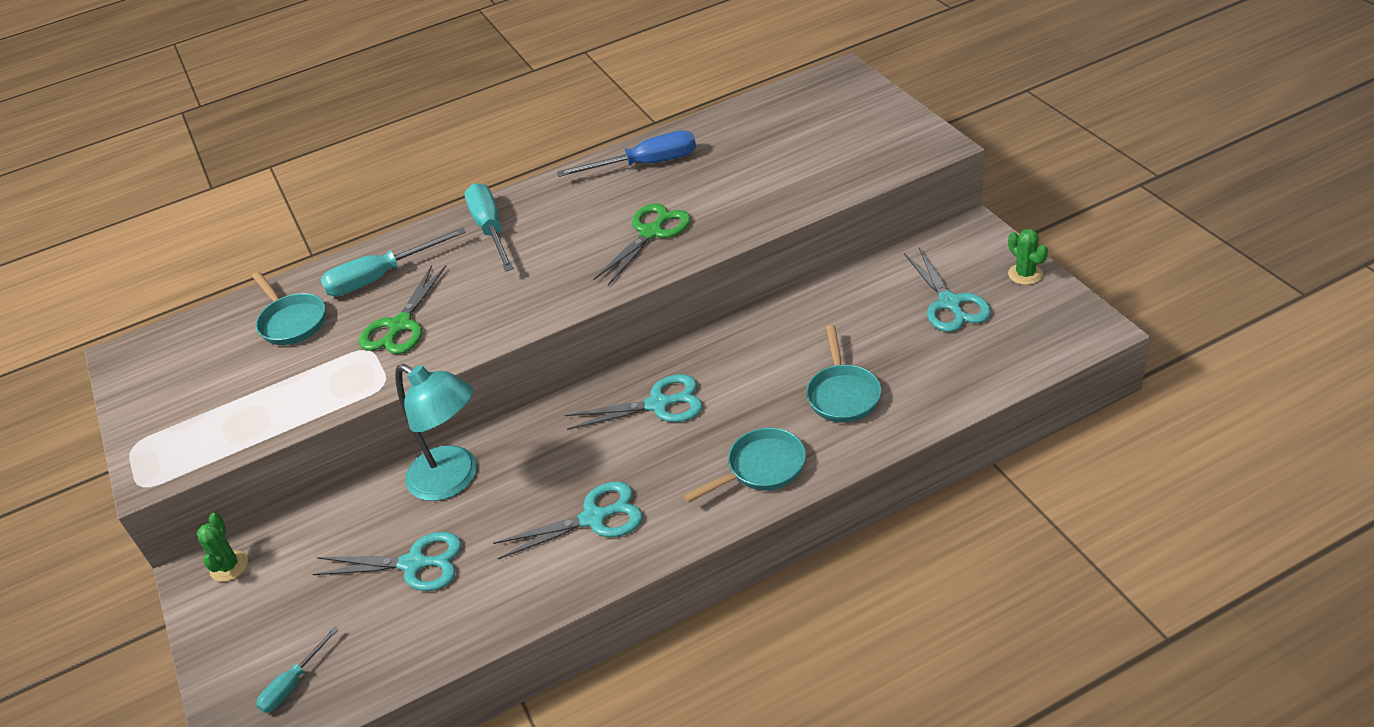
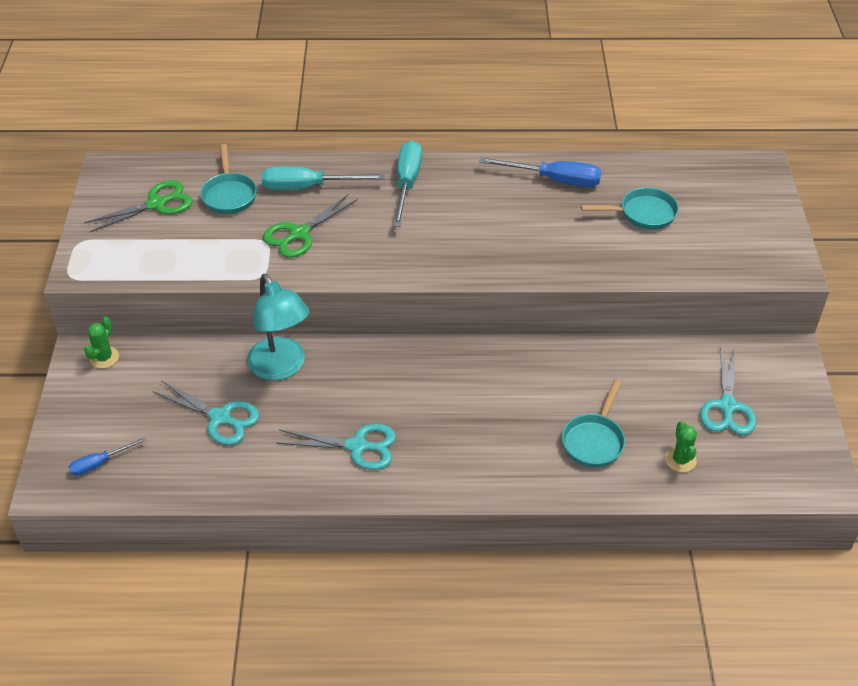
camera: 20 degrees right, 5 degrees up
(293, 684) = (100, 463): turquoise screwdriver -> blue screwdriver
(651, 233) = (521, 242): green scissors -> green scissors (157, 204)
(658, 404) = (455, 381): turquoise scissors -> none
(761, 468) = (496, 469): turquoise pan -> turquoise pan (643, 213)
(1025, 274) = (805, 411): green cactus -> green cactus (680, 460)

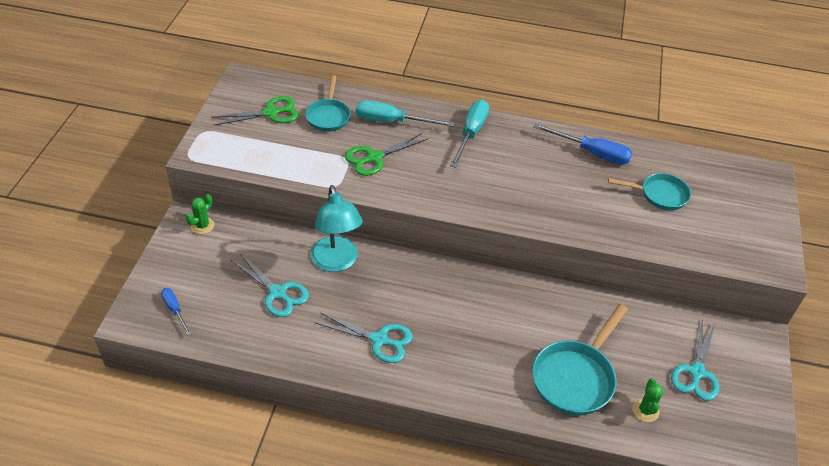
camera: 10 degrees right, 0 degrees up
(100, 463) = (175, 310): blue screwdriver -> blue screwdriver turned 75 degrees clockwise
(594, 440) = (575, 377): turquoise pan -> turquoise pan, size x1.56

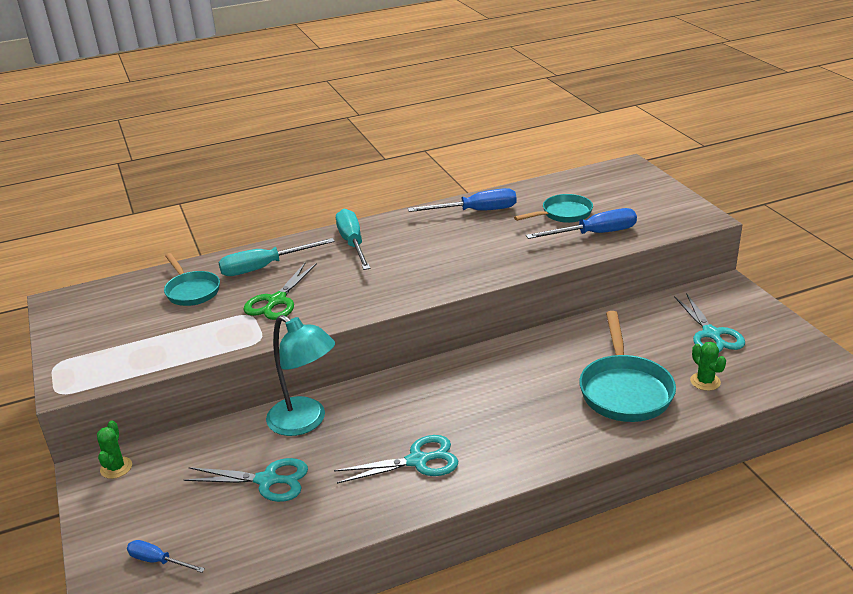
camera: 30 degrees left, 15 degrees down
(271, 113) = (123, 315): green scissors -> none
(664, 230) = (594, 234): none -> blue screwdriver

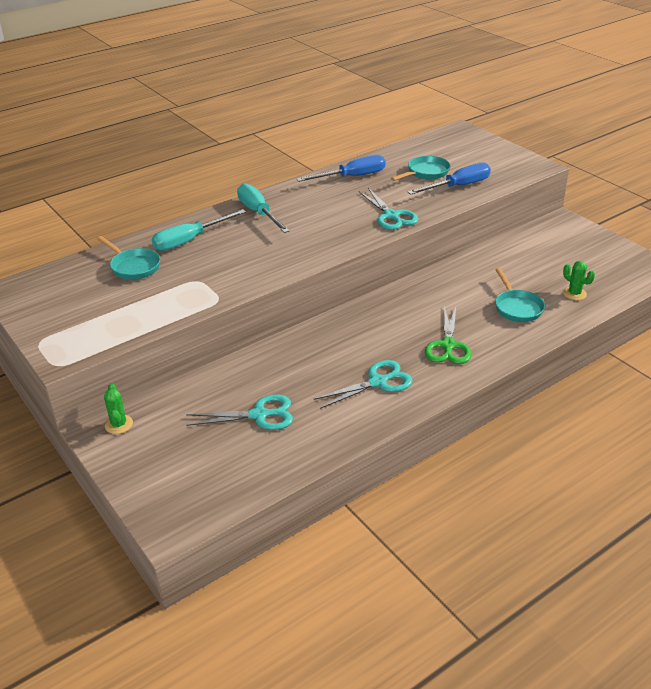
camera: 15 degrees left, 5 degrees up
(158, 561) = (196, 491): blue screwdriver -> none
(276, 301) = (216, 267): green scissors -> green scissors (448, 345)
(305, 422) = (269, 365): turquoise lamp -> none
(624, 390) = (517, 307): turquoise pan -> turquoise pan, size x0.64
(711, 334) = (564, 258): turquoise scissors -> turquoise scissors (391, 216)

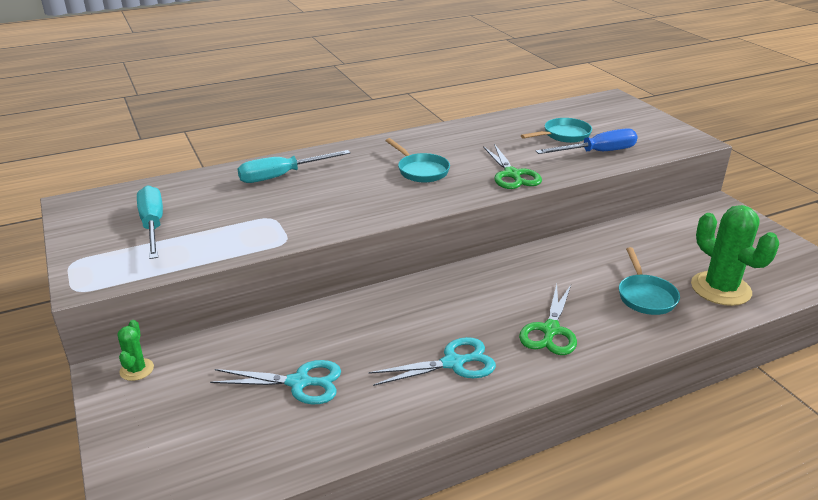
camera: 10 degrees right, 5 degrees down
(133, 266) = (211, 196): turquoise pan -> turquoise pan (421, 170)
(259, 213) = (367, 157): turquoise screwdriver -> turquoise screwdriver (153, 226)
(352, 177) = (480, 132): blue screwdriver -> none
(391, 216) = (512, 175): turquoise scissors -> green scissors
(574, 293) = (720, 289): green cactus -> green cactus, size x2.02

